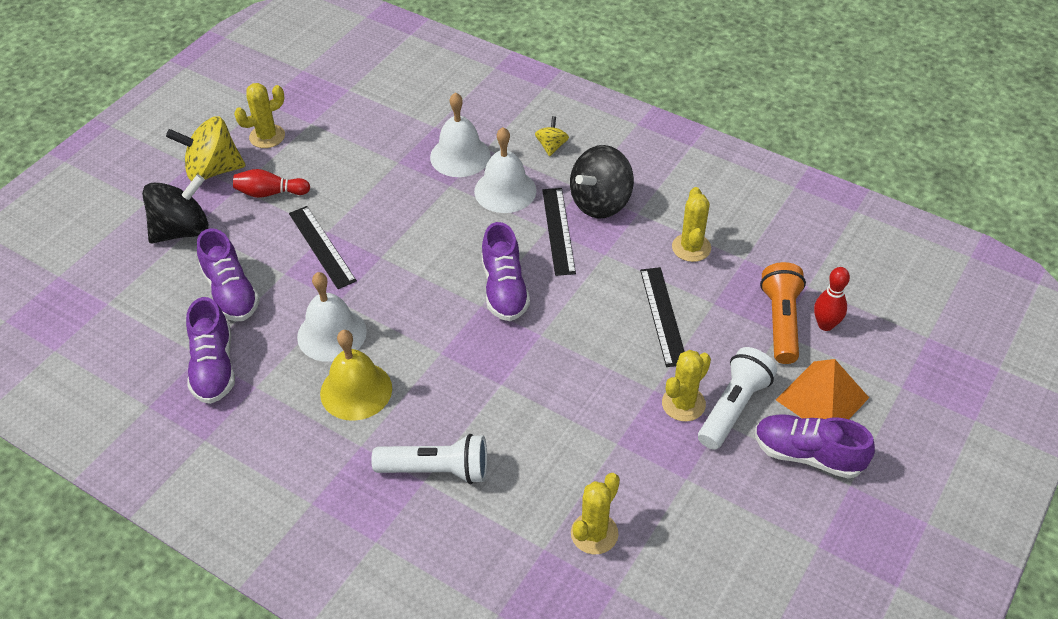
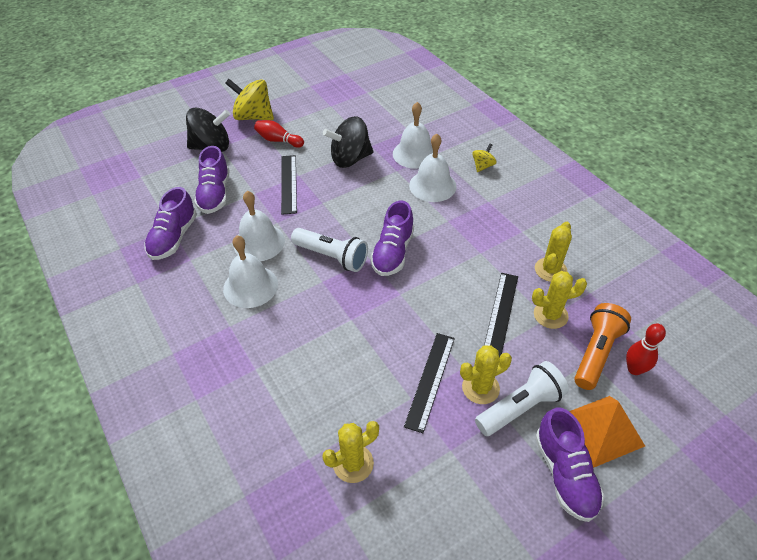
camera: 25 degrees right, 0 degrees up
(267, 136) = (298, 106): yellow cactus -> yellow cactus (550, 315)
(356, 390) = (250, 286): yellow bell -> white bell
(437, 470) = (269, 364): white flashlight -> white flashlight (332, 257)
(558, 231) = (455, 225): black ruler -> black ruler (430, 380)
(600, 202) = (497, 215): black spinning top -> black spinning top (350, 159)
(808, 455) = (564, 474): purple shoe -> purple shoe turned 150 degrees counterclockwise

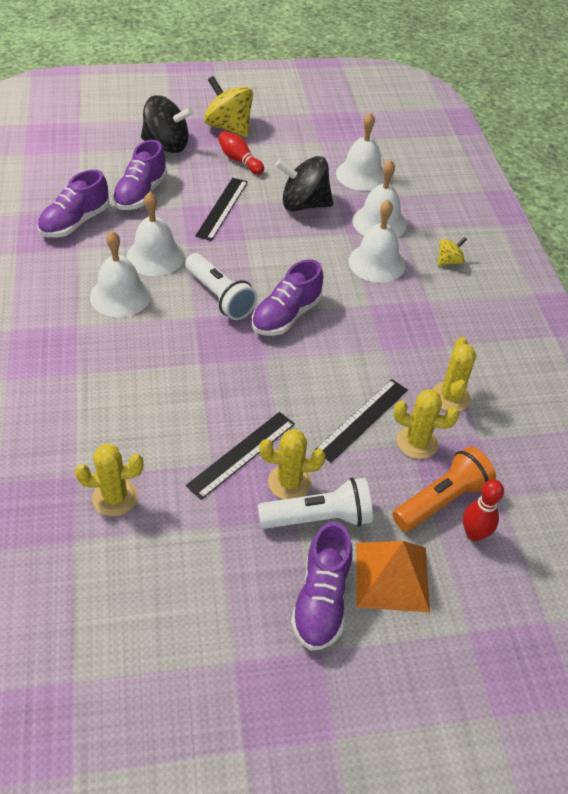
camera: 20 degrees right, 0 degrees up
(378, 121) = (361, 175): none -> white bell
(550, 270) = (450, 397): yellow cactus -> yellow cactus turned 45 degrees counterclockwise

